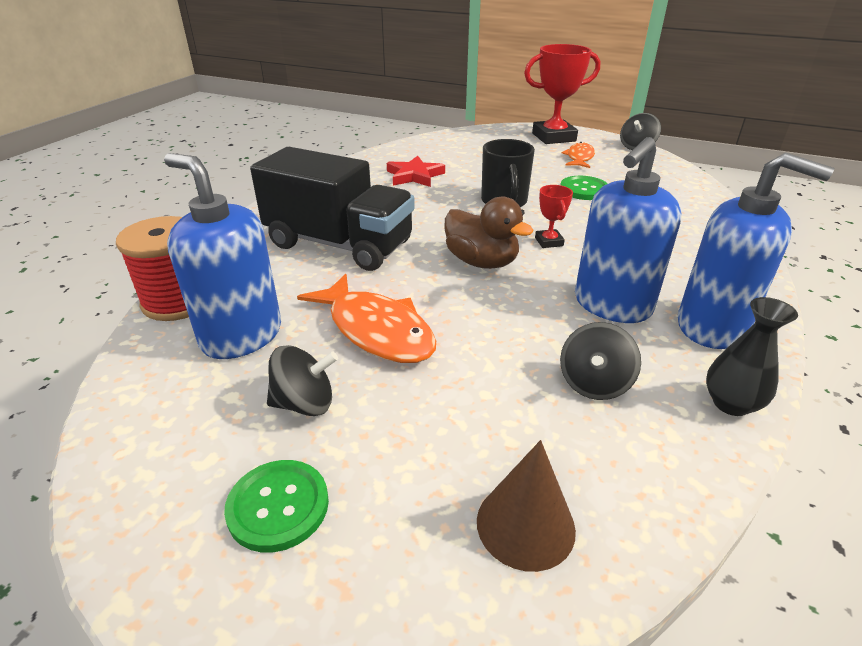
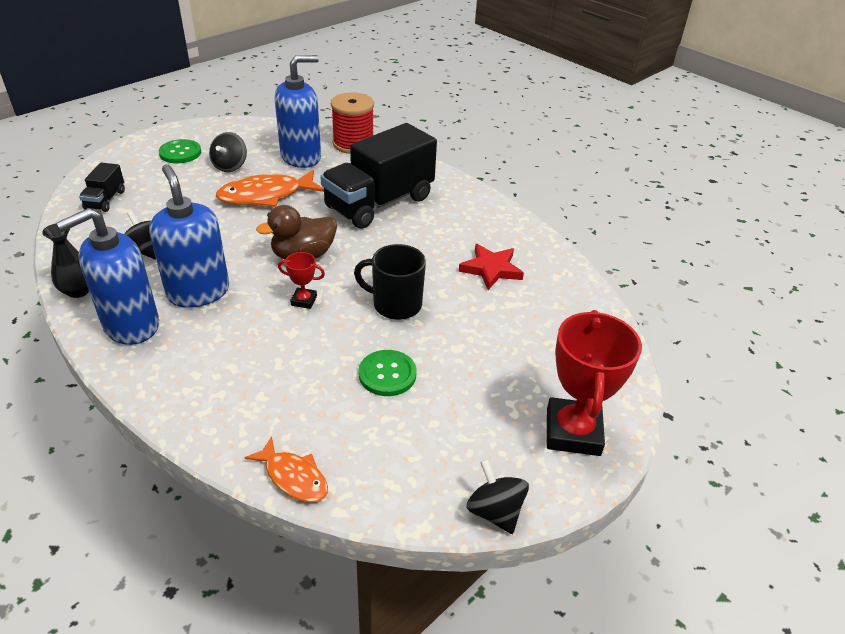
camera: 110 degrees right, 5 degrees up
(525, 525) = (105, 200): brown cone -> black truck
(579, 158) = (482, 420): orange fish -> orange fish (293, 477)

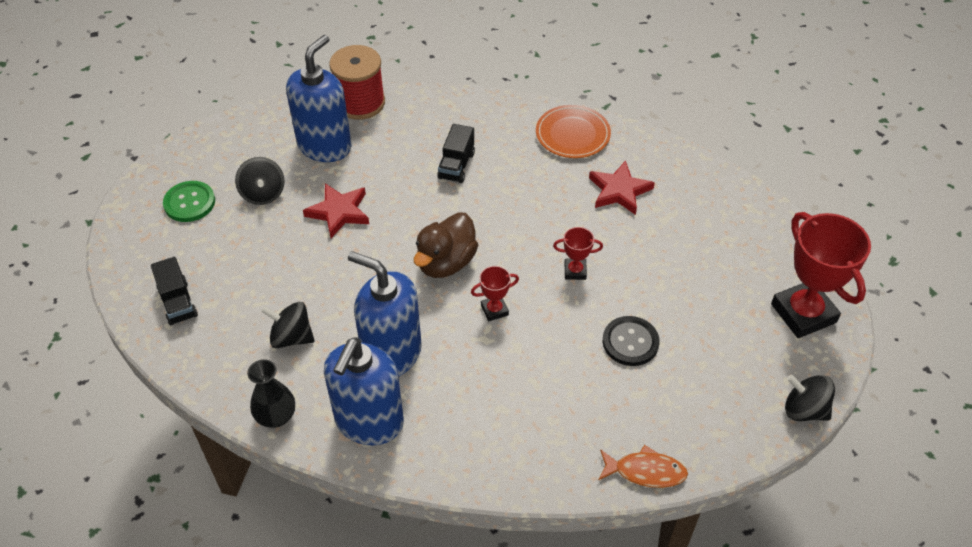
camera: 30 degrees left, 10 degrees up
(265, 195) = (339, 212): orange fish -> red star
(379, 203) = (456, 165): black truck -> black truck, size x0.44
(387, 374) = (630, 342): green button -> black button
(395, 305) = (575, 271): black mug -> red trophy
(491, 219) = (572, 134): none -> orange plate

